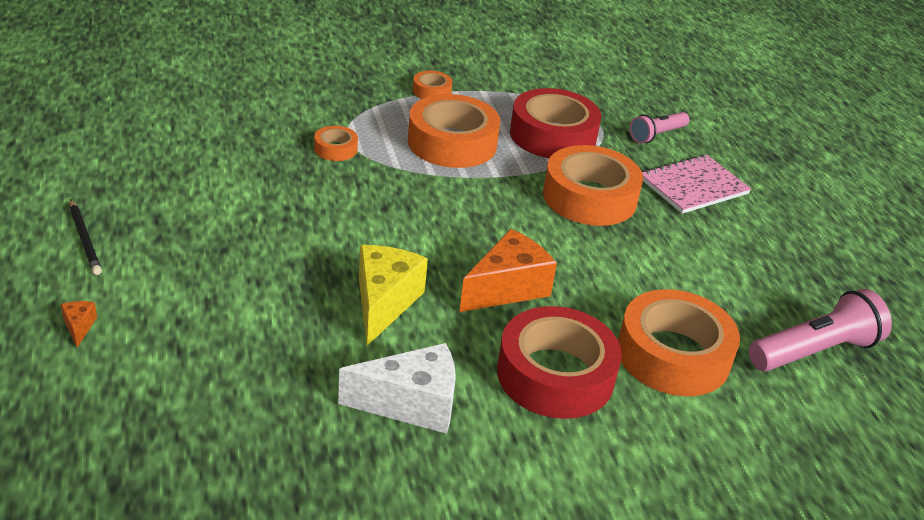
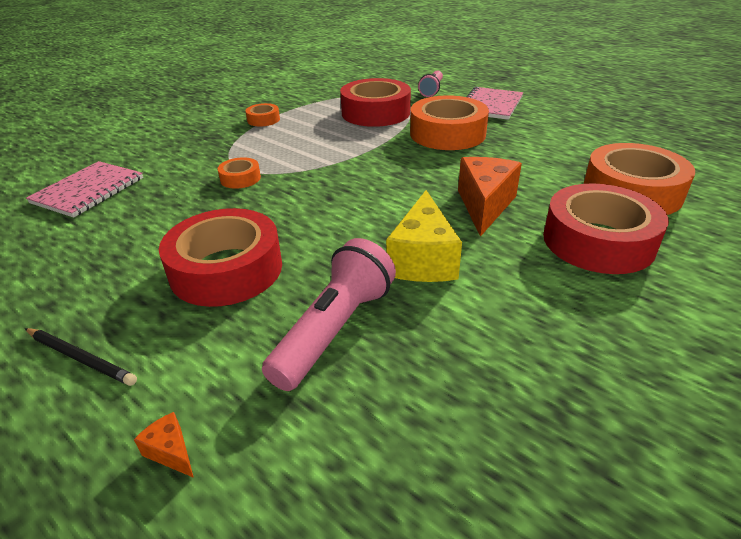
camera: 30 degrees left, 0 degrees up
(209, 101) = (88, 191): none -> pink notebook
(234, 227) = (226, 269): none -> red tape
(384, 303) = (422, 259): yellow cheese -> yellow cheese turned 150 degrees counterclockwise
(411, 404) = (553, 321): white cheese -> none
(452, 143) = (319, 141): orange tape -> none
(814, 351) = (683, 152): pink flashlight -> pink flashlight (335, 329)

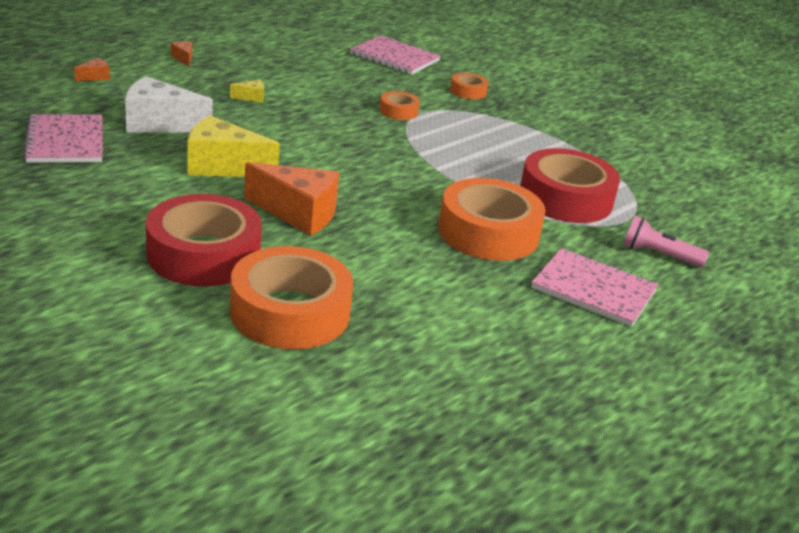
camera: 90 degrees right, 5 degrees down
(81, 358) = (183, 58): black pencil -> orange cheese
(226, 269) = (251, 97): red tape -> yellow cheese
(263, 120) = (545, 132): orange tape -> orange tape (468, 91)
(335, 329) = (159, 124): pink flashlight -> white cheese
(436, 411) = (65, 141): none -> pink notebook

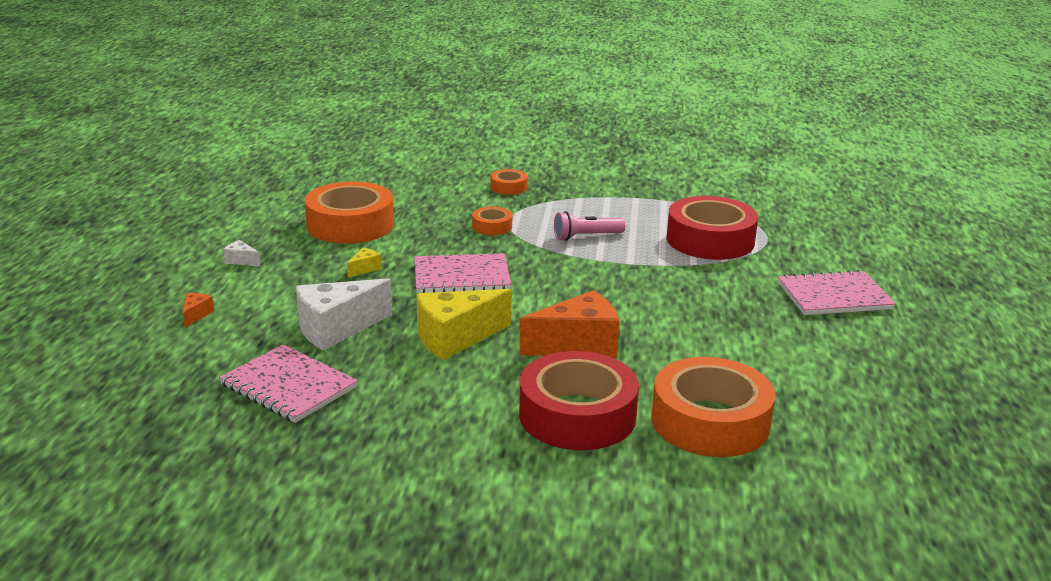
camera: 35 degrees left, 5 degrees down
(183, 58) = (241, 261): orange cheese -> white cheese
(394, 57) = (407, 182): pink notebook -> pink notebook (461, 276)
(488, 232) = (713, 290): orange tape -> orange tape (350, 225)
(658, 255) = (823, 252): pink flashlight -> pink flashlight (586, 237)

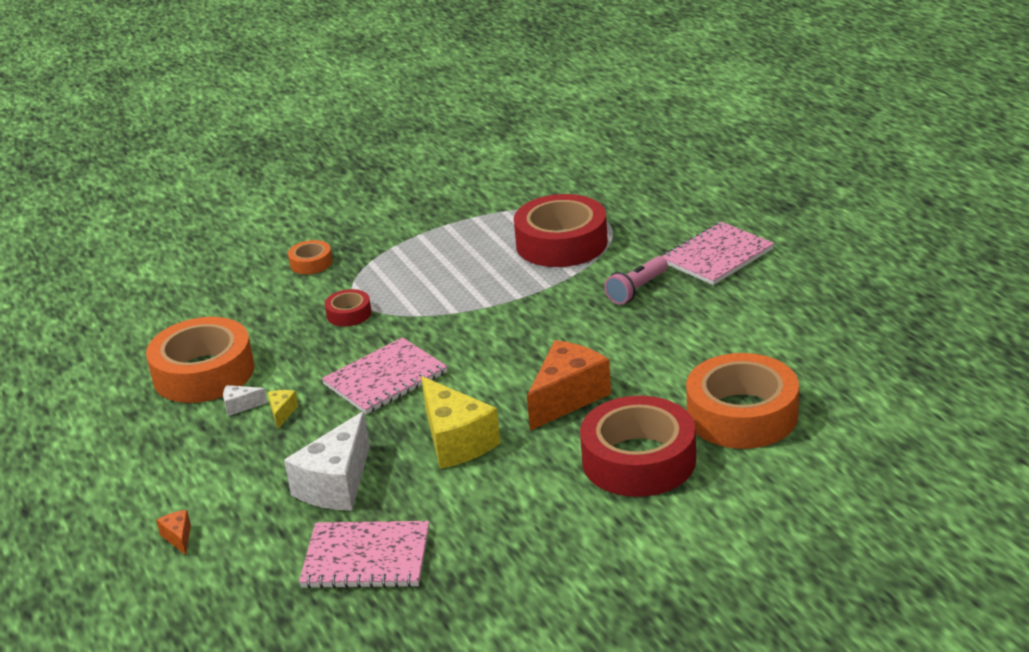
camera: 30 degrees left, 5 degrees up
(241, 261) = (143, 462): white cheese -> white cheese (240, 406)
(455, 338) = (456, 441): yellow cheese -> yellow cheese turned 60 degrees counterclockwise
(492, 227) = (349, 314): orange tape -> red tape
(586, 237) = (449, 286): pink flashlight -> pink flashlight (637, 290)

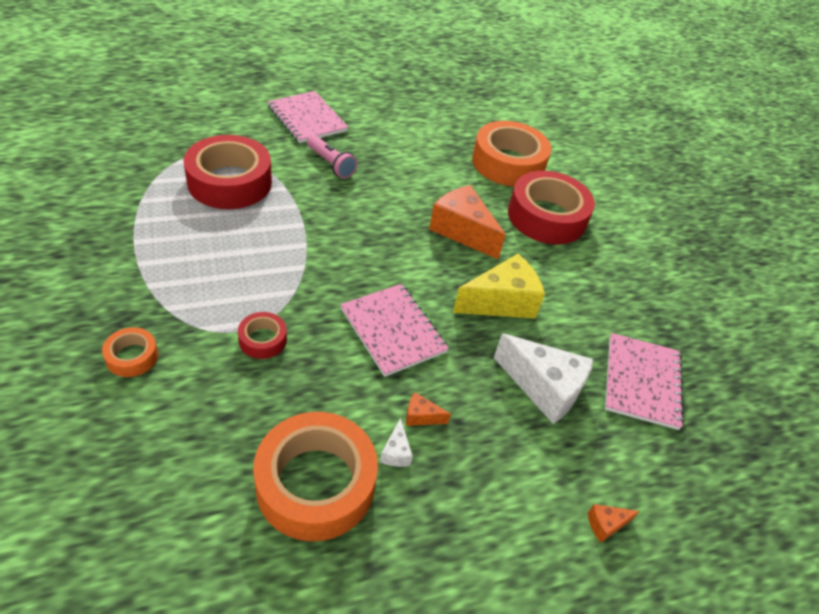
camera: 90 degrees left, 15 degrees up
(282, 413) = (421, 416): yellow cheese -> orange cheese

